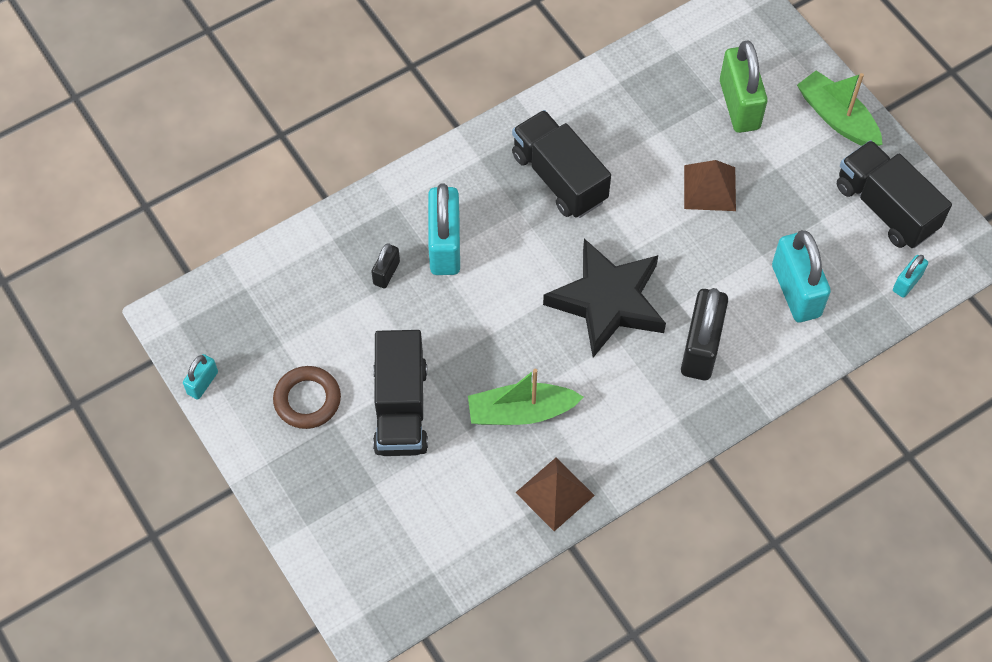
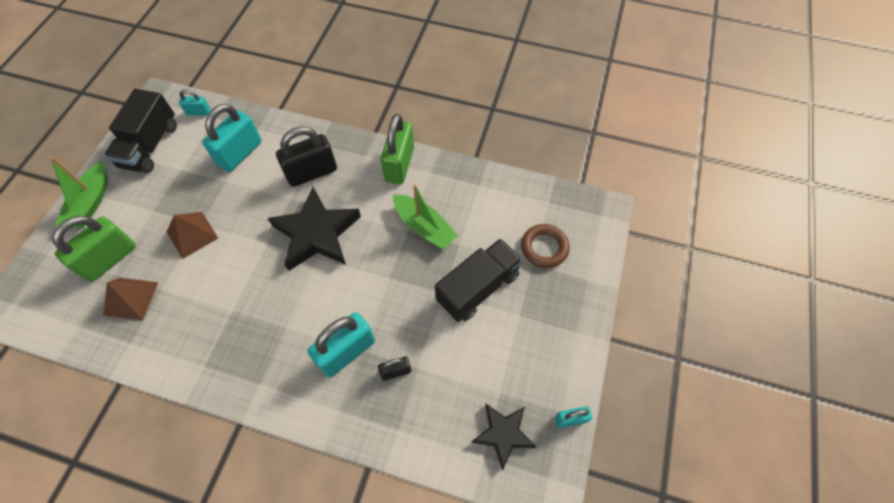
camera: 130 degrees left, 0 degrees up
(247, 318) = (503, 434): none -> black star
(307, 400) = (520, 343): brown ring -> brown ring (544, 248)
(555, 493) = (455, 180): brown pyramid -> brown pyramid (131, 298)
(559, 178) = (241, 322): black truck -> none
(632, 449) = (399, 164): none -> green padlock

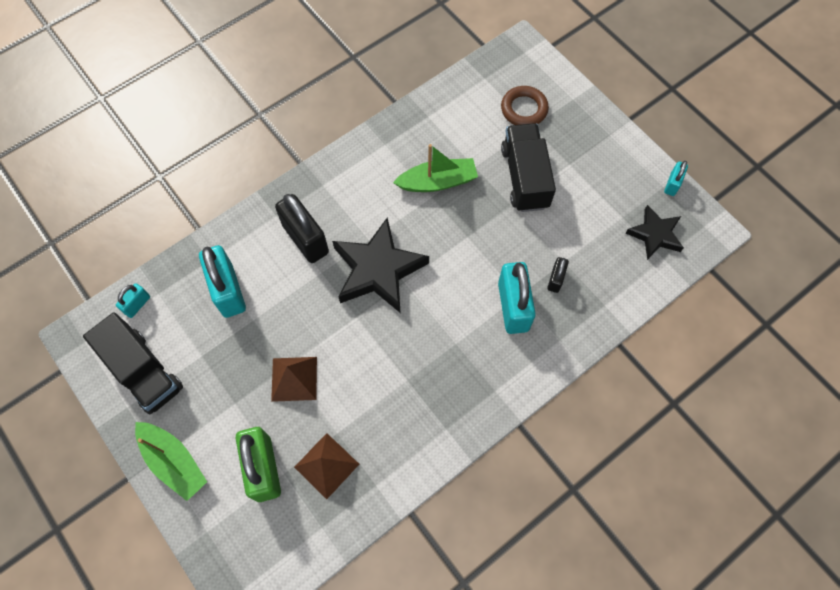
camera: 55 degrees left, 5 degrees up
(312, 173) = (305, 239): black padlock -> black padlock turned 45 degrees counterclockwise
(399, 164) = (356, 163): green padlock -> none

